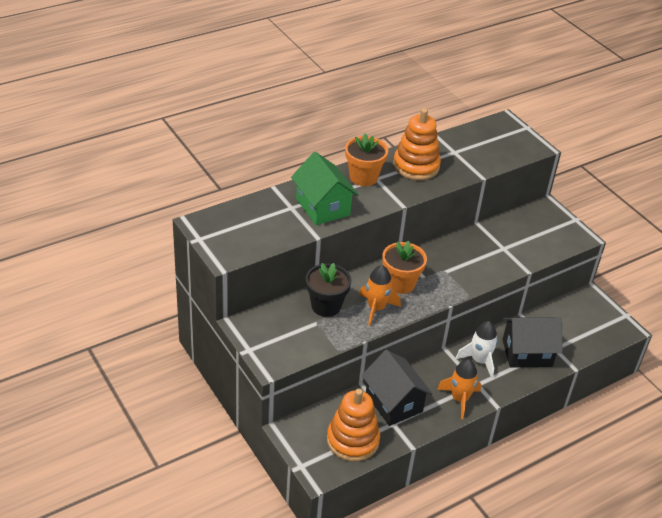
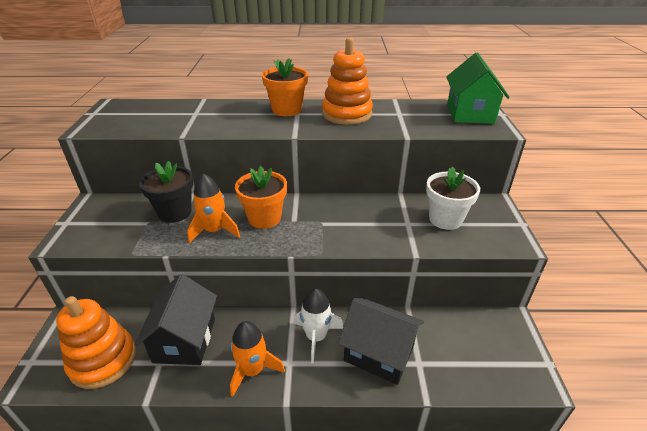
camera: 35 degrees right, 5 degrees down
(322, 207) = (220, 119): green house -> green house (470, 113)
(525, 234) = (445, 219): none -> white flower pot

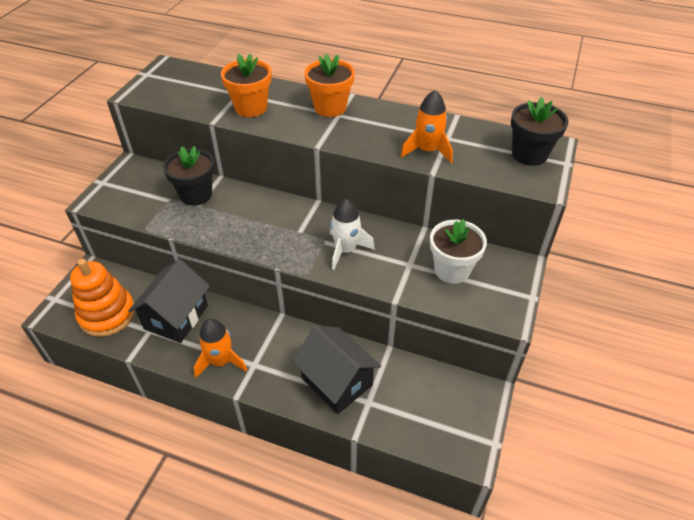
camera: 20 degrees right, 10 degrees up
(214, 231) = (222, 224): orange rocket -> orange rocket (427, 151)
(264, 218) = (273, 222): orange flower pot -> orange flower pot (251, 108)
(316, 337) = (288, 349): white rocket -> white rocket (346, 250)
(346, 114) = (389, 126): orange stacking toy -> none
(470, 113) = (529, 154): green house -> black flower pot

